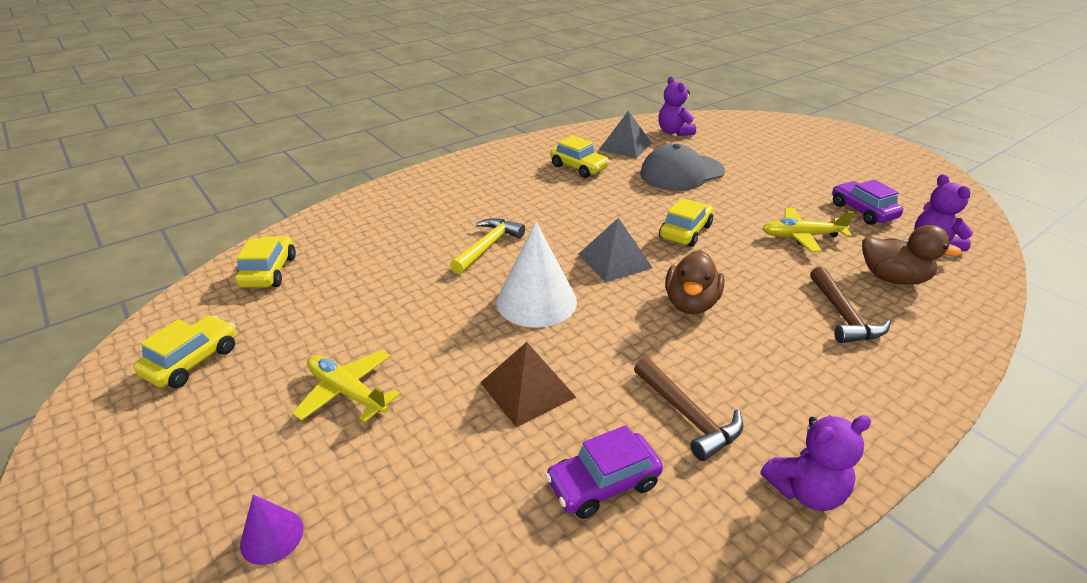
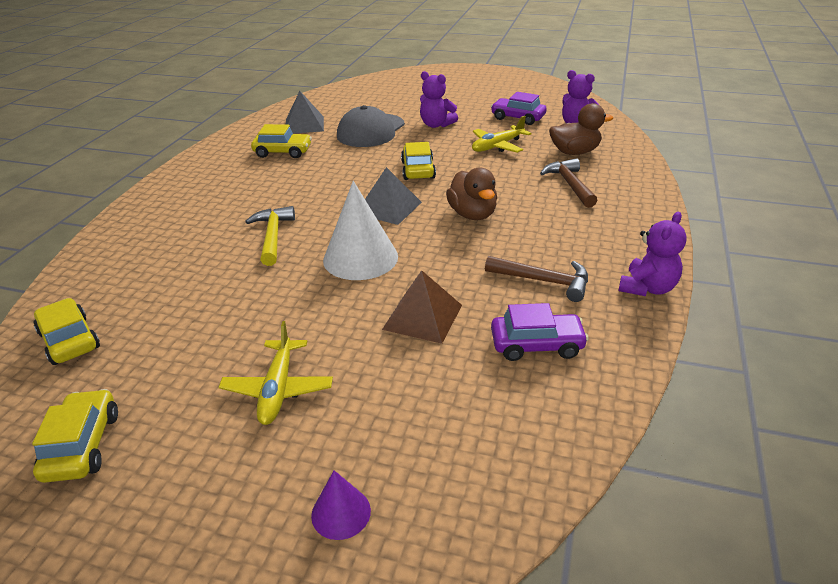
camera: 35 degrees left, 0 degrees up
(347, 392) = (278, 389): yellow plane -> yellow plane turned 90 degrees counterclockwise
(603, 483) = (536, 345): purple car -> purple car turned 120 degrees counterclockwise
(674, 132) = (332, 103): purple teddy bear -> purple teddy bear (436, 125)
(843, 316) = (569, 184): brown hammer -> brown hammer turned 150 degrees counterclockwise

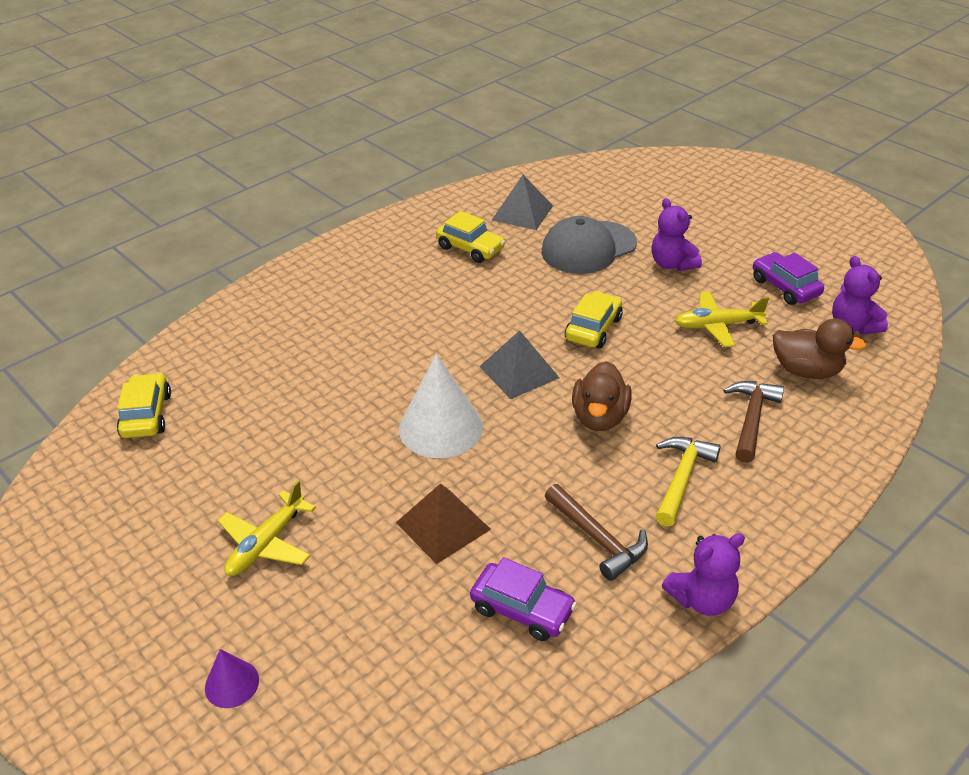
camera: 30 degrees right, 5 degrees up
(82, 445) = (99, 525): yellow car -> none
(273, 236) = (380, 364): yellow hammer -> yellow hammer (681, 478)

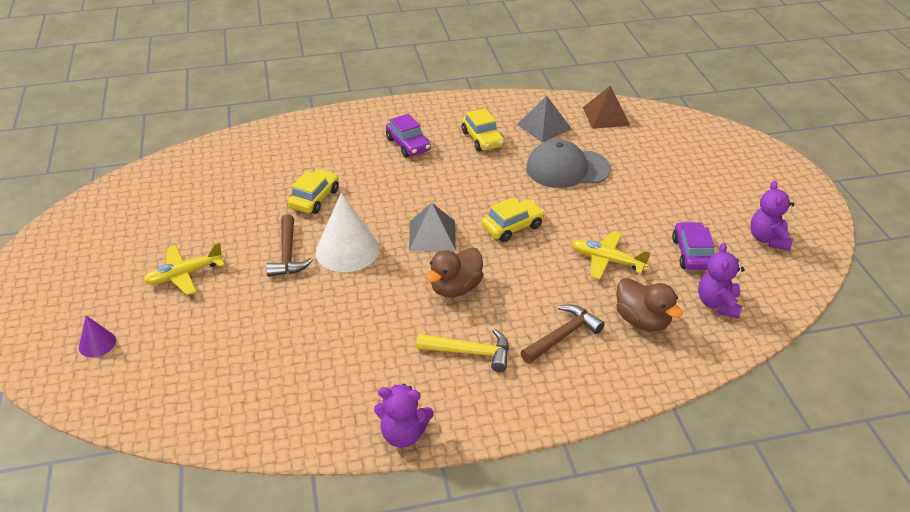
camera: 30 degrees right, 0 degrees up
(146, 415) = (190, 171): yellow car -> yellow car (314, 198)
(443, 525) = (290, 311): brown pyramid -> brown pyramid (606, 116)
(522, 609) = (287, 383): purple car -> purple car (408, 145)
(598, 539) = (375, 364): brown hammer -> brown hammer (288, 254)
(672, 264) = (619, 203): purple teddy bear -> purple teddy bear (768, 239)
(681, 478) = (470, 352): yellow hammer -> yellow hammer turned 45 degrees clockwise

